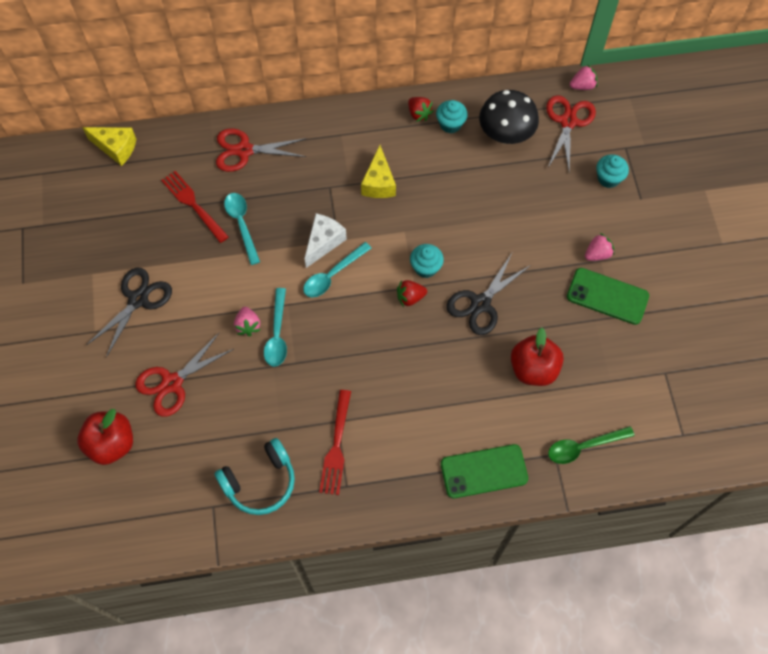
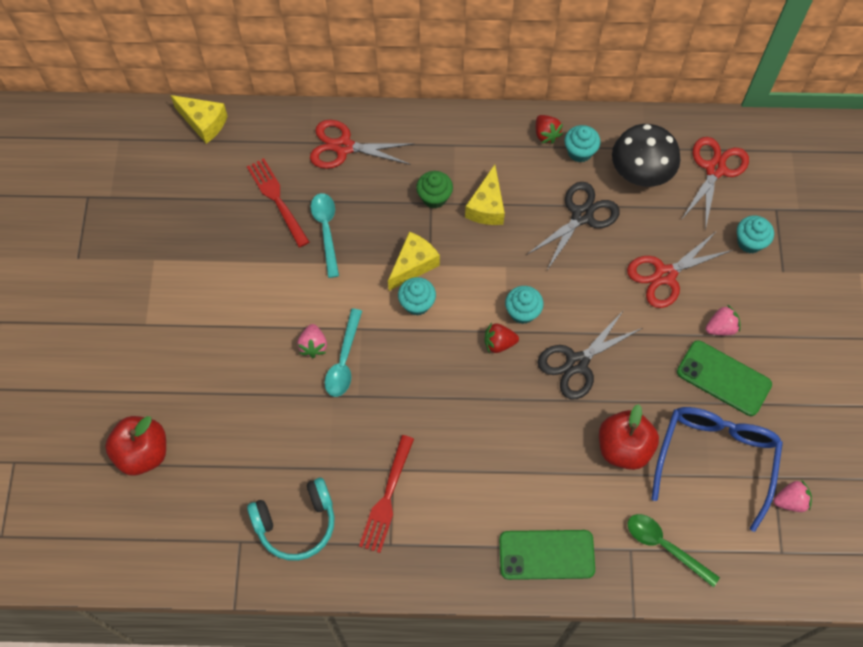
camera: 10 degrees right, 0 degrees up
(138, 299) = (199, 296): black scissors -> black scissors (582, 215)
(172, 383) = (219, 396): red scissors -> red scissors (665, 275)
(323, 242) = (413, 265): white cheese -> yellow cheese
(331, 182) = (434, 197): none -> green cupcake
(332, 275) = (417, 303): turquoise spoon -> turquoise cupcake
(582, 86) = (739, 130): pink strawberry -> pink strawberry (790, 501)
(583, 447) = (665, 546): green spoon -> green spoon turned 45 degrees clockwise
(613, 365) = (715, 459): none -> blue glasses

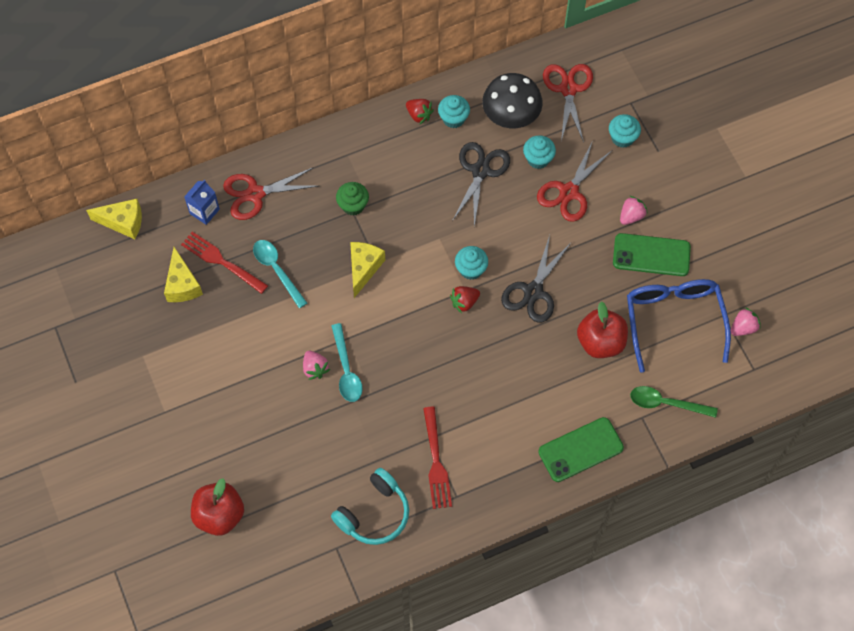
camera: 25 degrees left, 0 degrees up
(286, 144) = (204, 211): none -> blue carton
(417, 303) = (382, 298): turquoise cupcake -> turquoise cupcake (538, 159)
(487, 206) = (400, 195): yellow cheese -> yellow cheese (182, 284)

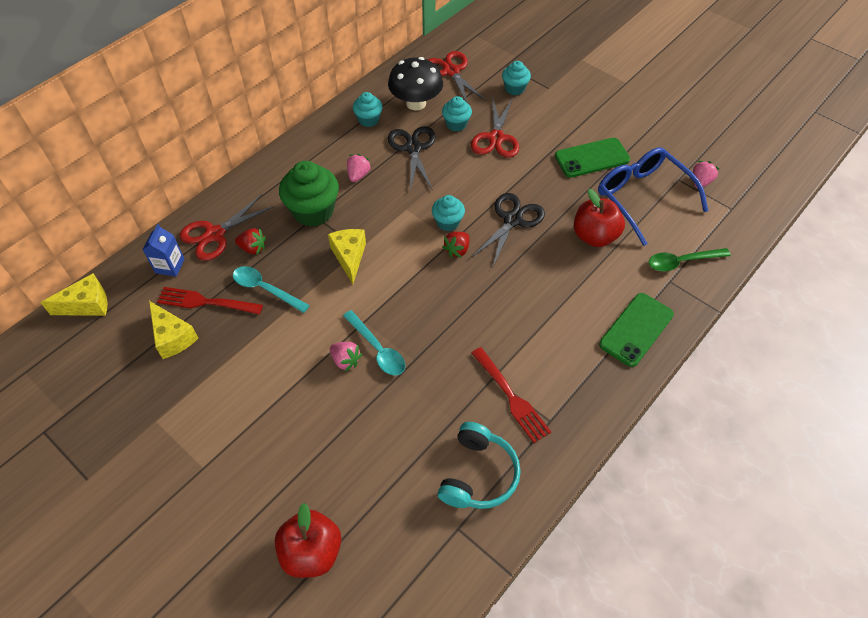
camera: 25 degrees left, 10 degrees down
(353, 205) = (313, 211): green cupcake -> green cupcake, size x1.78
(419, 115) = (337, 127): red strawberry -> red strawberry (253, 248)
(533, 292) = (512, 220): black scissors -> black scissors turned 150 degrees counterclockwise
(631, 216) = (557, 137): pink strawberry -> pink strawberry (358, 175)

